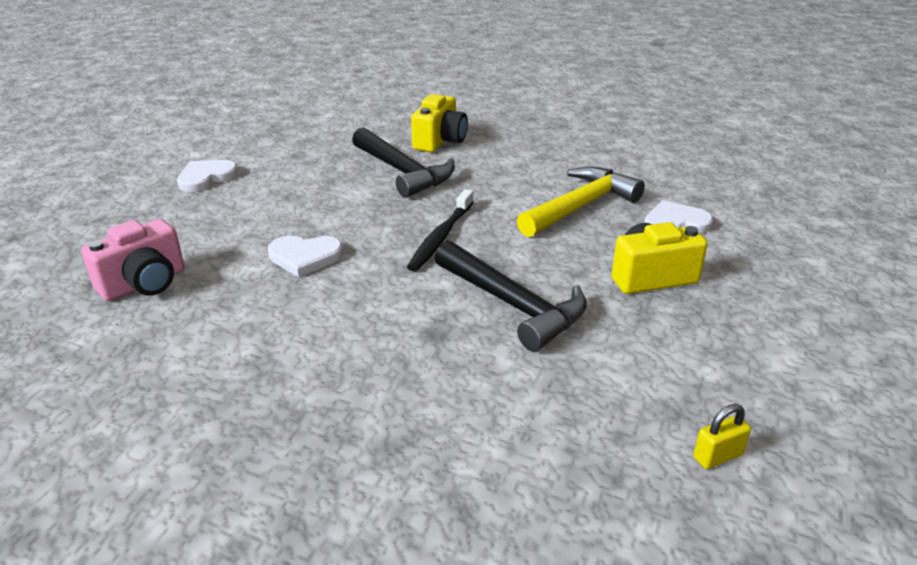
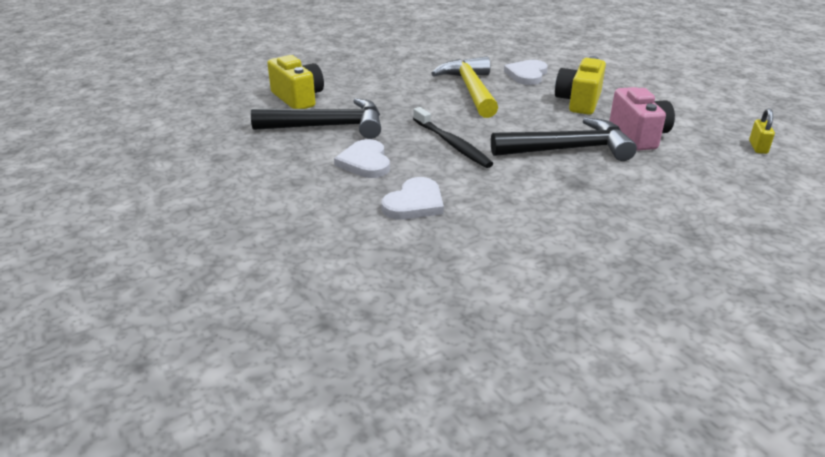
camera: 55 degrees left, 0 degrees up
(144, 284) = (364, 293): pink camera -> pink camera (638, 136)
(206, 178) = (188, 213): white heart -> white heart (365, 162)

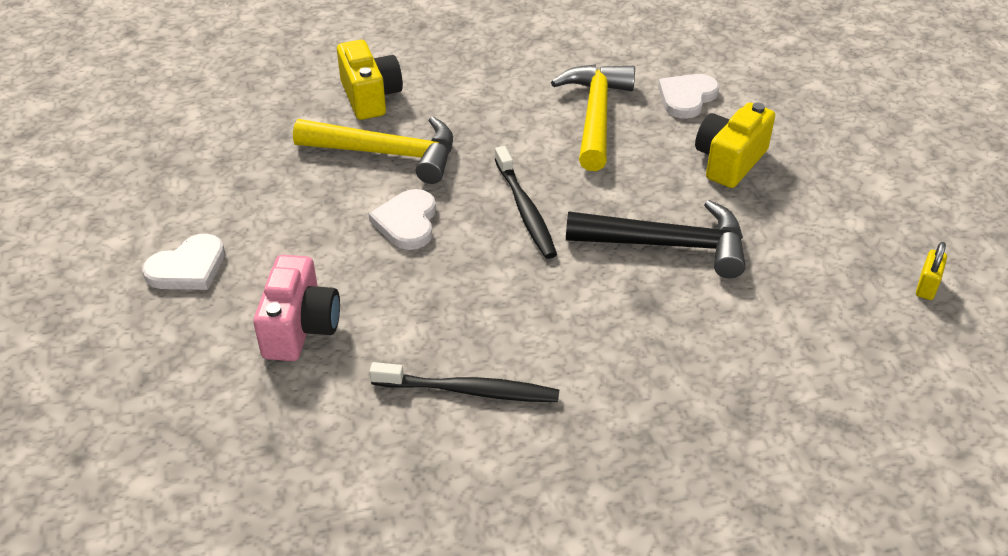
camera: 15 degrees right, 10 degrees up
(328, 126) = (388, 154): black hammer -> yellow hammer
(414, 203) = (436, 298): white heart -> white heart (188, 268)
(476, 256) = (469, 391): none -> black toothbrush
(638, 136) = (774, 237): pink camera -> pink camera (300, 328)

